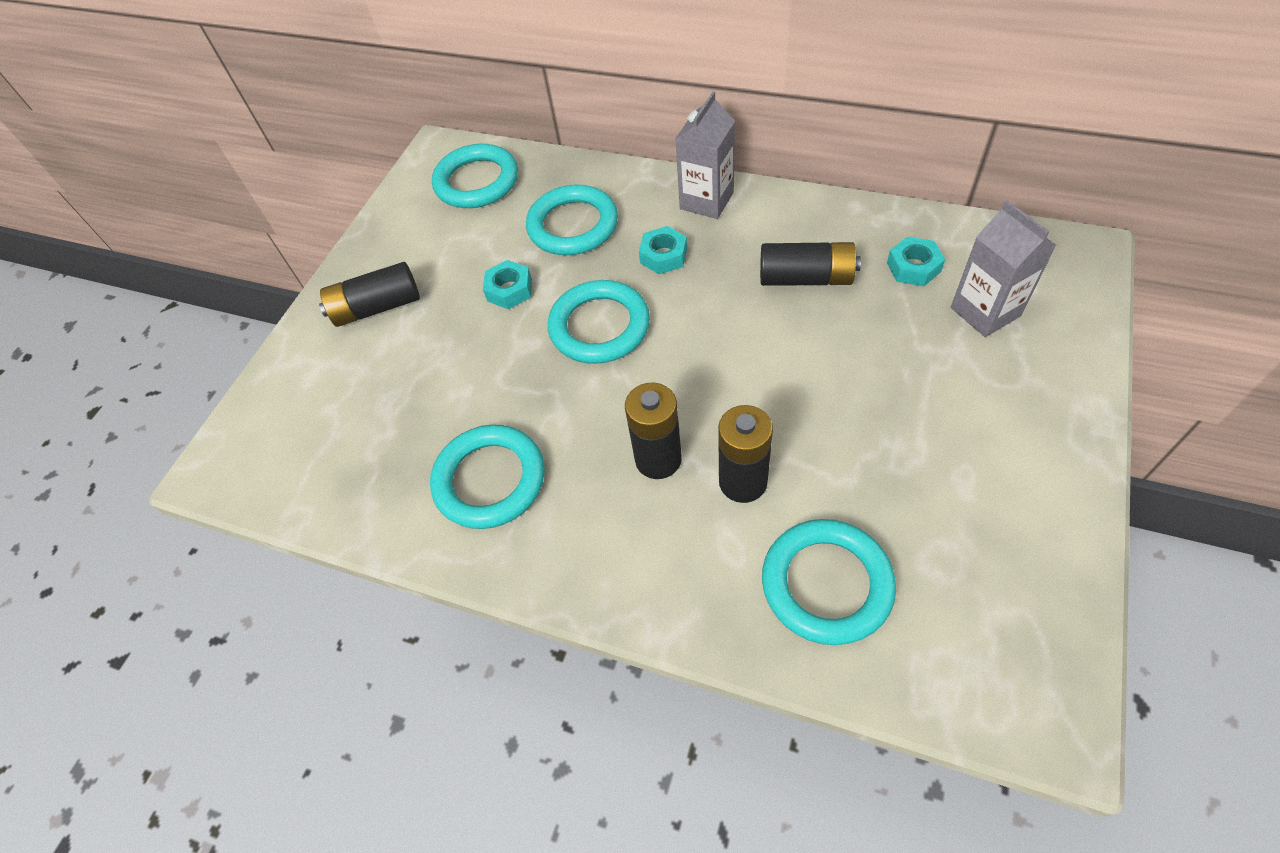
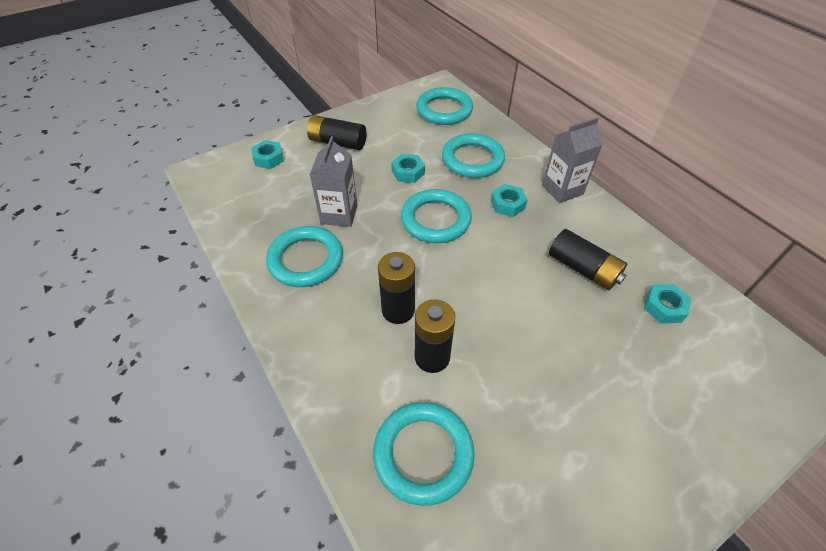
camera: 30 degrees right, 5 degrees down
(300, 388) = (269, 158): none -> turquoise nut
(985, 312) = (692, 368): grey carton -> grey carton (339, 214)

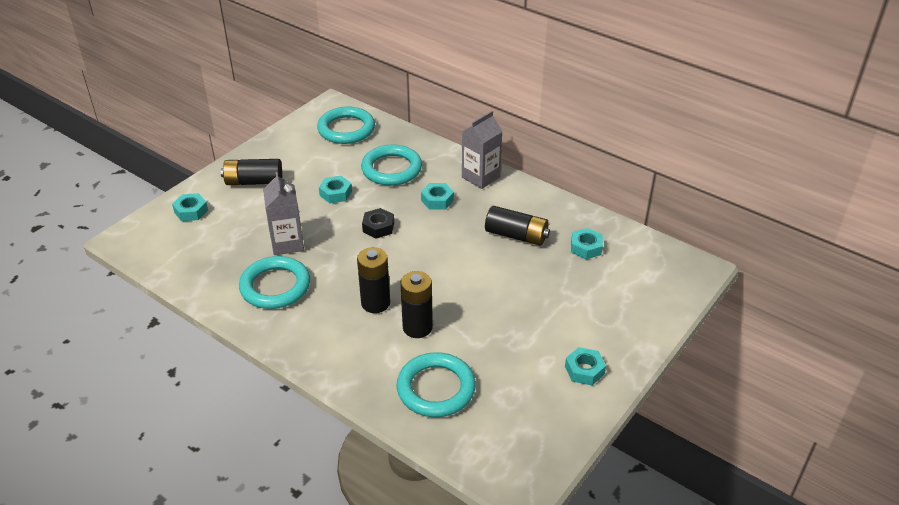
camera: 20 degrees left, 10 degrees down
(435, 220) = (378, 227): turquoise ring -> black nut
(623, 493) = (584, 370): none -> turquoise nut

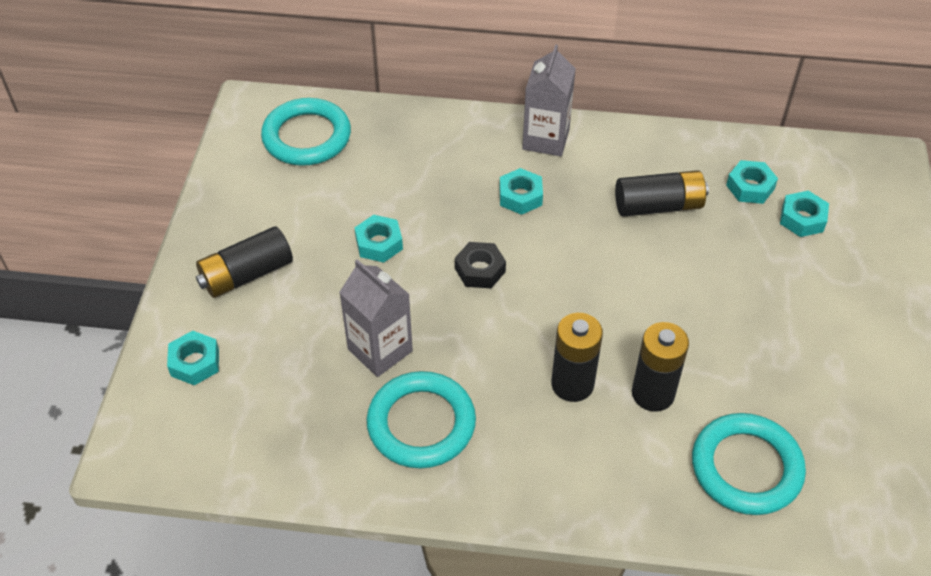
camera: 30 degrees left, 10 degrees up
(391, 169) = (422, 174): turquoise ring -> none
(584, 370) = (883, 355): turquoise nut -> turquoise nut (802, 219)

